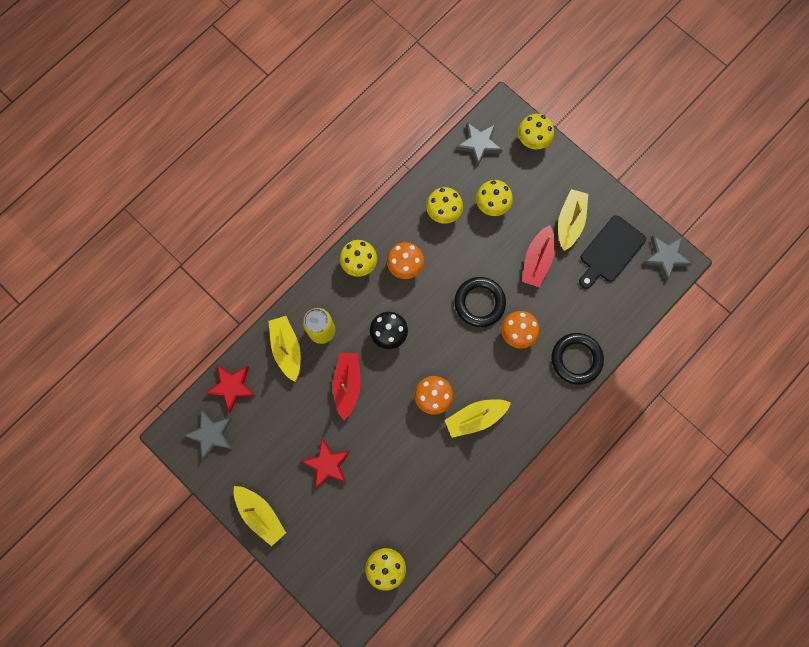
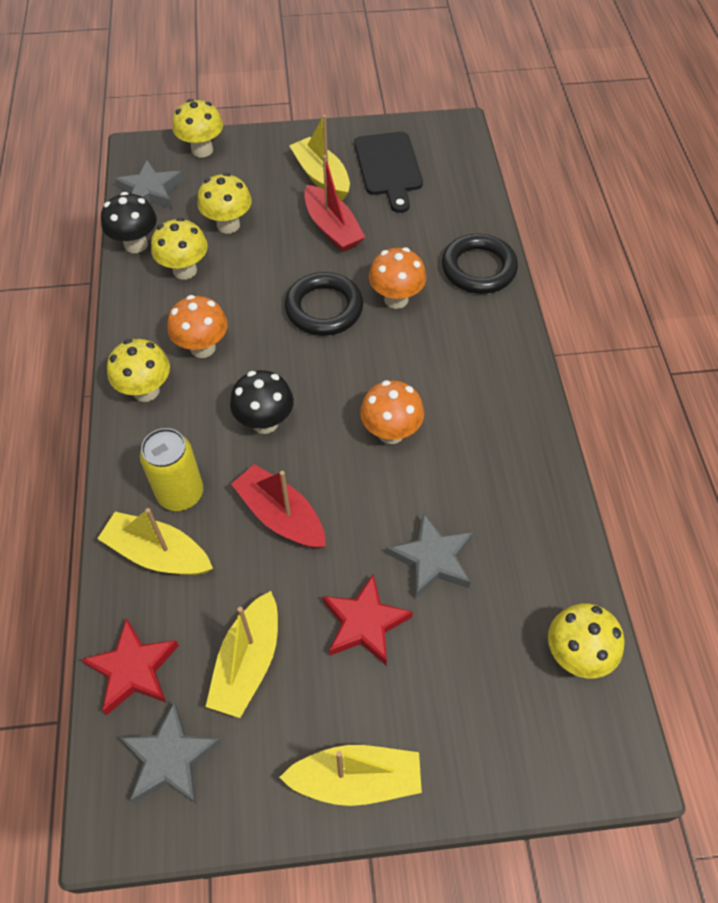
camera: 50 degrees left, 20 degrees down
(438, 173) = (136, 244): none -> black mushroom
(475, 417) = (458, 406): yellow boat -> yellow boat (248, 662)
(665, 257) = (440, 134): grey star -> grey star (432, 559)

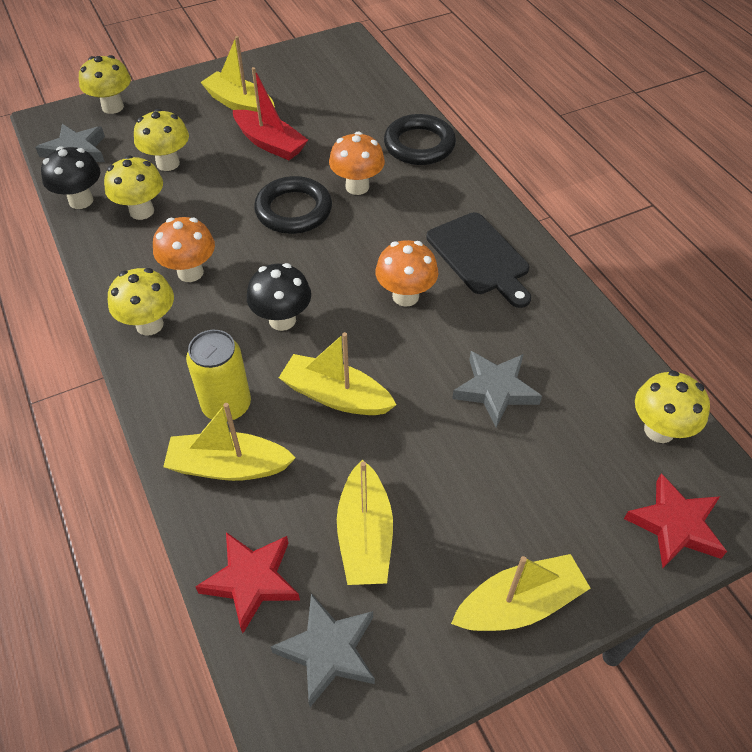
camera: 20 degrees left, 5 degrees down
(281, 516) = (336, 396): red boat -> yellow boat
(364, 623) = (460, 464): red star -> red star (675, 525)
(388, 167) = (299, 84): black cutting board -> black cutting board (480, 257)

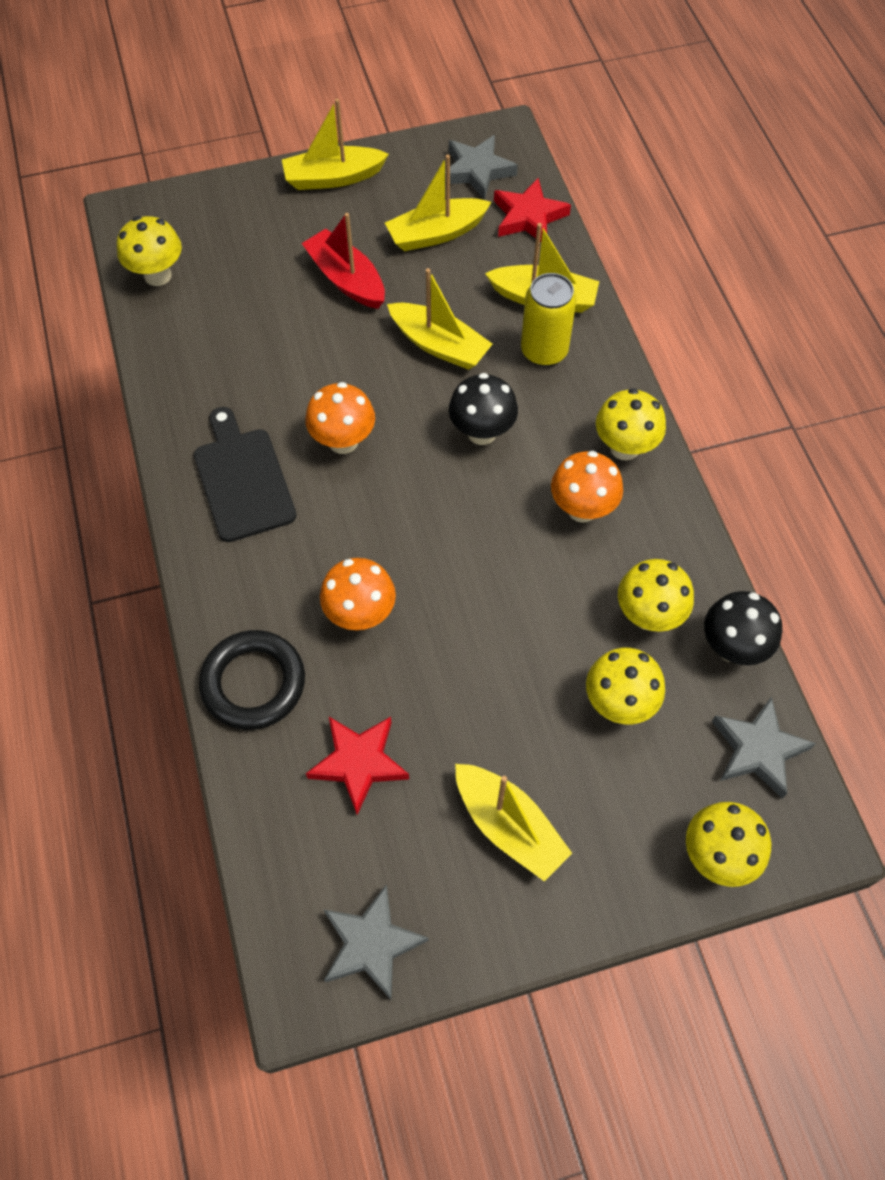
camera: 170 degrees left, 10 degrees up
(270, 143) = (469, 722): red boat -> red boat (346, 279)
(293, 210) = (450, 586): black ring -> none
(365, 535) = (436, 233): yellow boat -> yellow boat turned 120 degrees counterclockwise
(495, 390) = (287, 329): grey star -> grey star (371, 944)
(675, 525) = (190, 208): red star -> red star (359, 763)

